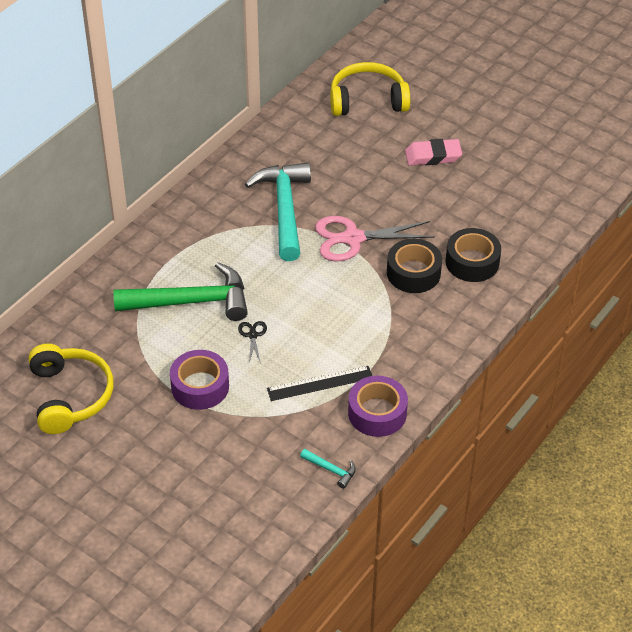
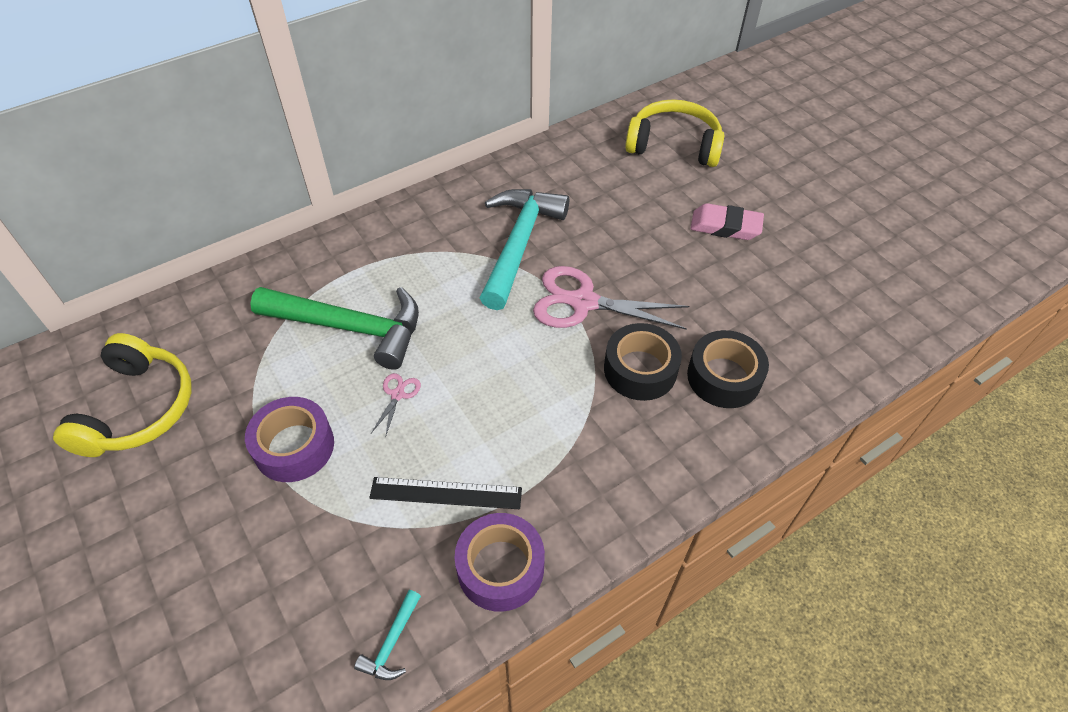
camera: 20 degrees right, 5 degrees up
(252, 335) = (397, 394): black scissors -> pink scissors
(331, 470) = (392, 643): turquoise hammer -> turquoise hammer turned 60 degrees clockwise

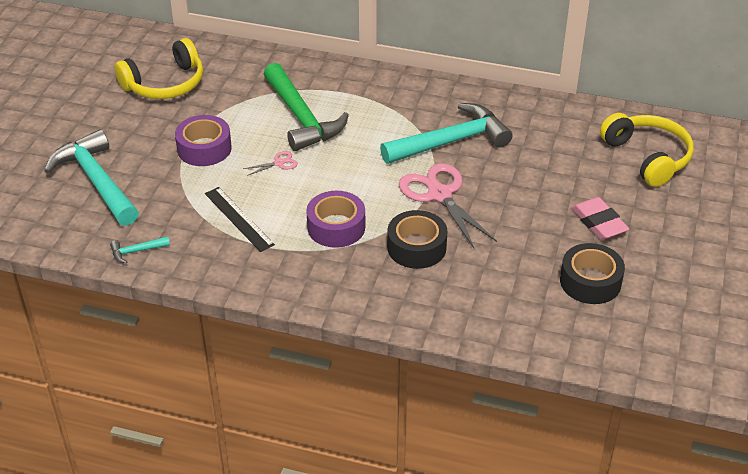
camera: 50 degrees right, 10 degrees down
(216, 603) = (96, 181): none -> turquoise hammer
(500, 568) = (217, 265): purple tape -> purple tape (336, 227)
(724, 377) = (458, 287): black tape -> black tape (590, 281)

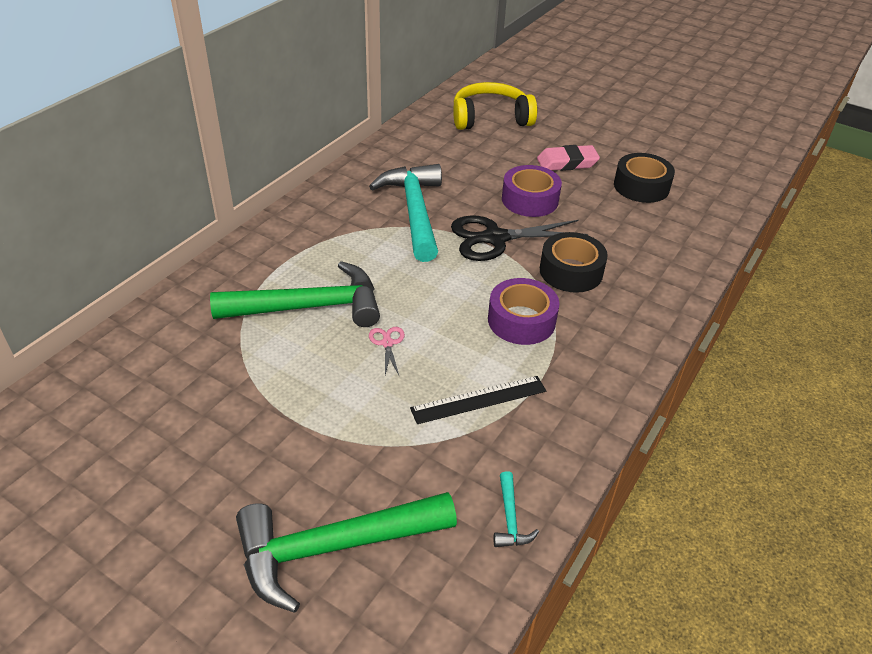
camera: 75 degrees left, 0 degrees up
(96, 181) = (333, 547): turquoise hammer -> green hammer
(165, 84) = (143, 426): yellow headphones -> none
(204, 148) = (321, 408): purple tape -> purple tape (530, 200)
(439, 194) = (495, 238): pink scissors -> black scissors

